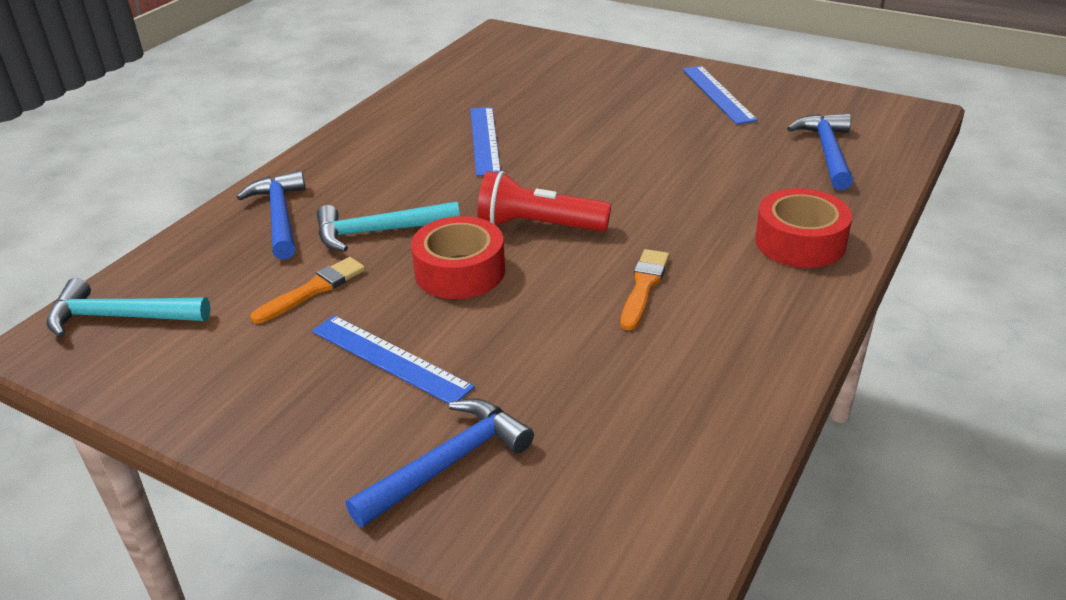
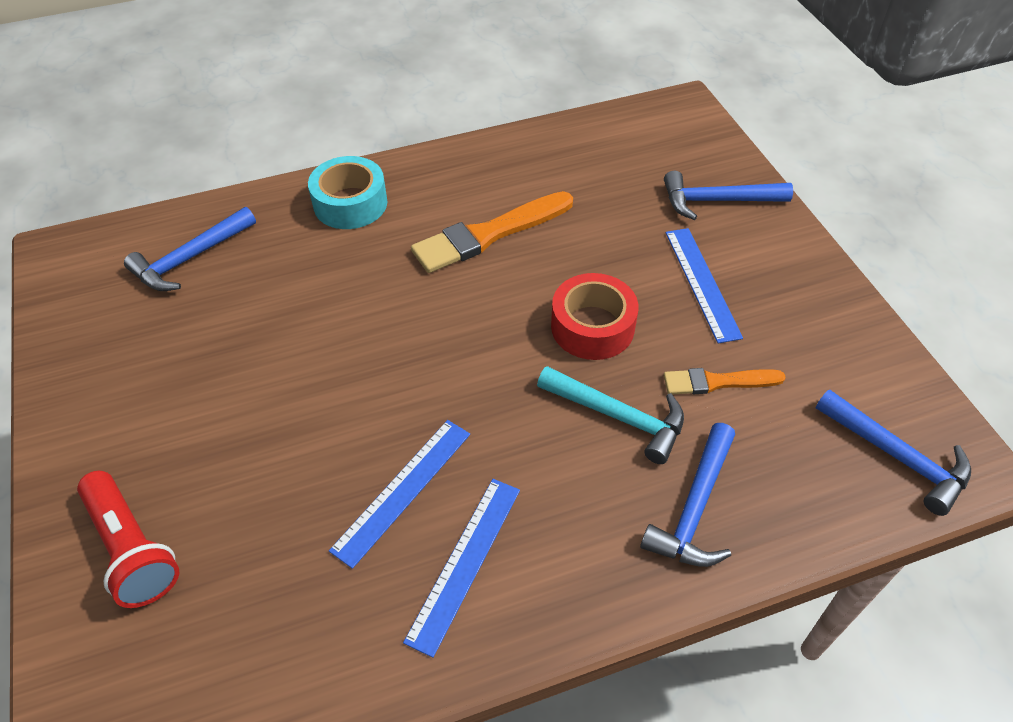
camera: 140 degrees left, 15 degrees up
(119, 317) = (898, 457): turquoise hammer -> blue hammer
(538, 225) = (489, 334): red flashlight -> red flashlight (132, 549)
(643, 286) = (488, 234): orange brush -> orange brush, size x1.69
(718, 94) = (120, 392): blue ruler -> blue ruler (464, 562)
(800, 242) = (350, 203): red tape -> turquoise tape

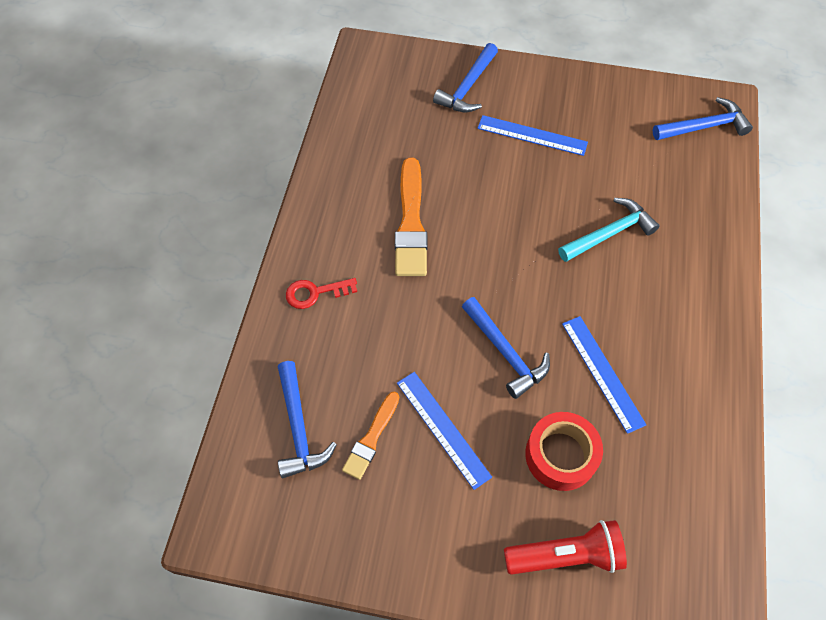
camera: 60 degrees left, 10 degrees up
(350, 203) = (315, 293): turquoise tape -> red key
(464, 562) = (670, 362): blue ruler -> blue ruler (442, 429)
(592, 327) = (532, 209): red tape -> red tape (560, 455)
(694, 509) = (690, 233): blue hammer -> blue hammer (505, 353)
(717, 382) = (612, 172): orange brush -> orange brush (371, 438)

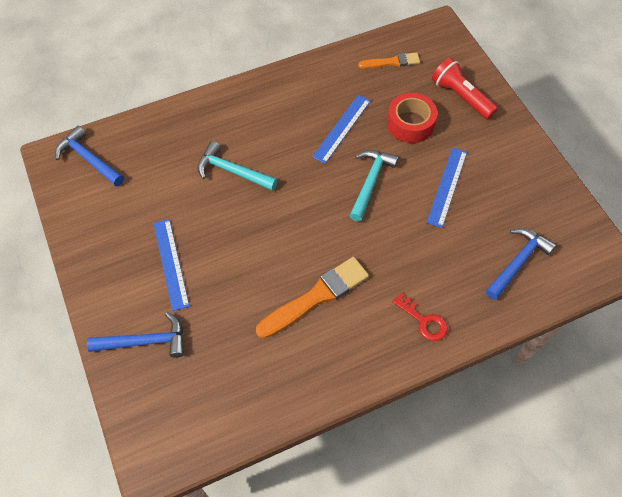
camera: 125 degrees left, 0 degrees up
(371, 438) = (486, 219): orange brush -> orange brush (391, 62)
(505, 353) = (370, 182): blue hammer -> turquoise hammer

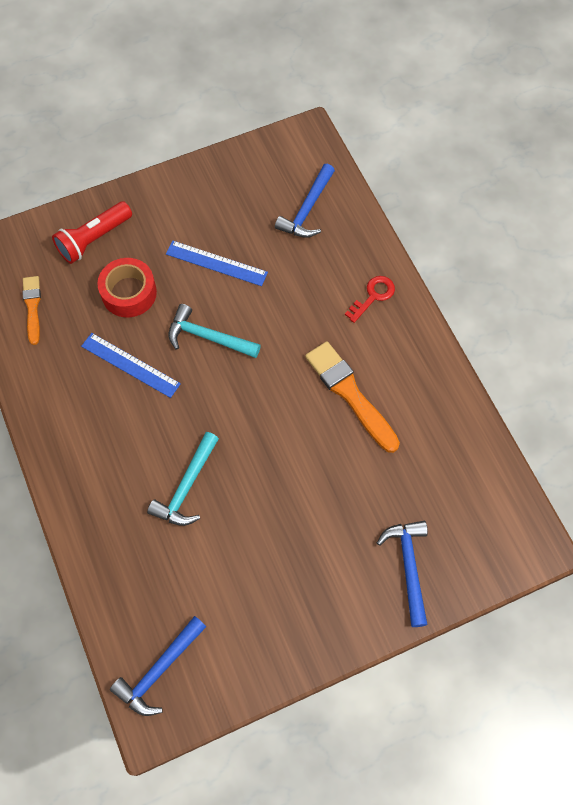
camera: 90 degrees left, 5 degrees up
(171, 263) = (312, 548): blue ruler -> none
(518, 262) = (307, 210): blue hammer -> blue hammer turned 105 degrees counterclockwise

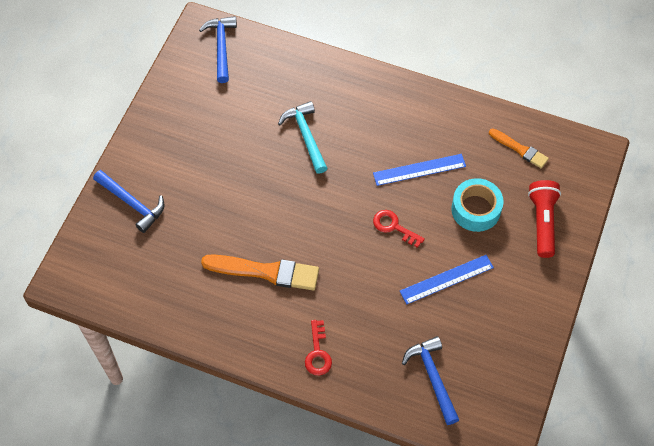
camera: 135 degrees right, 5 degrees down
(129, 293) = (476, 209): red tape -> turquoise tape
(207, 337) = (394, 227): turquoise hammer -> red key

